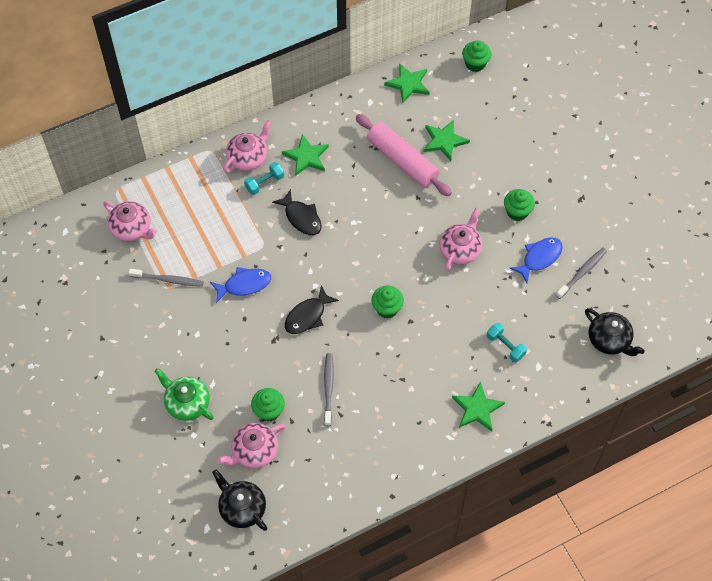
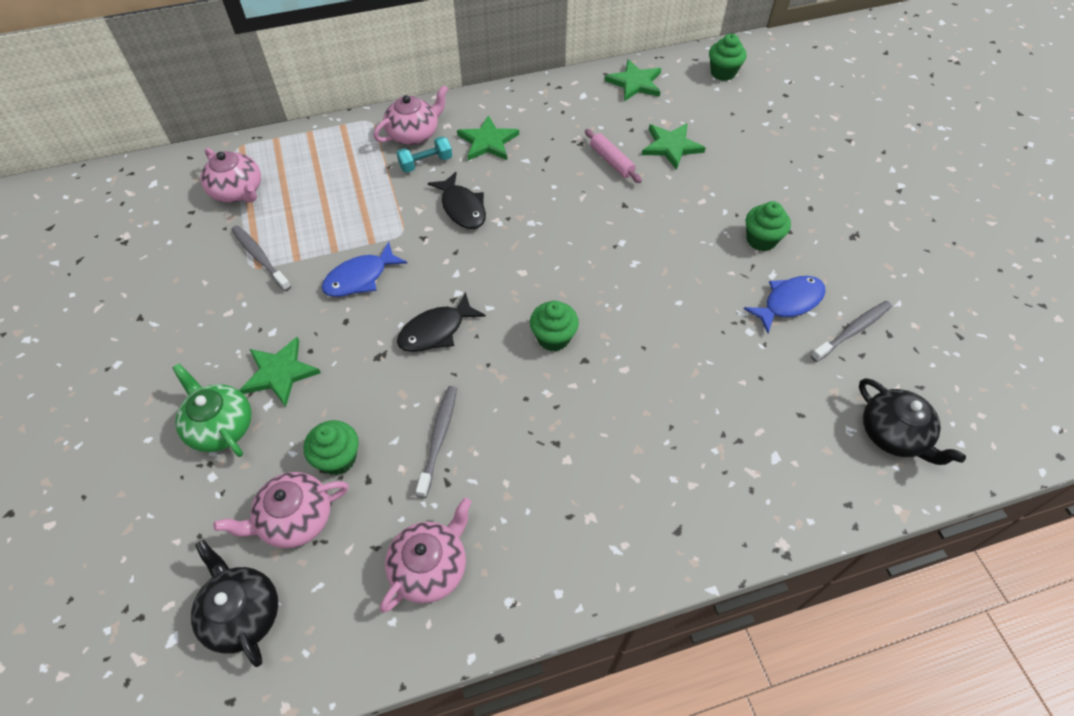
camera: 10 degrees right, 5 degrees down
(168, 280) = (260, 257): grey toothbrush -> grey toothbrush turned 150 degrees counterclockwise
(244, 285) = (360, 278): blue fish -> blue fish turned 150 degrees clockwise
(402, 161) = (611, 161): pink rolling pin -> pink rolling pin, size x0.51
(460, 249) = (674, 275): pink teapot -> pink teapot (430, 566)
(477, 408) = (668, 509): green star -> green star (280, 373)
(505, 346) = (725, 418): turquoise dumbbell -> none

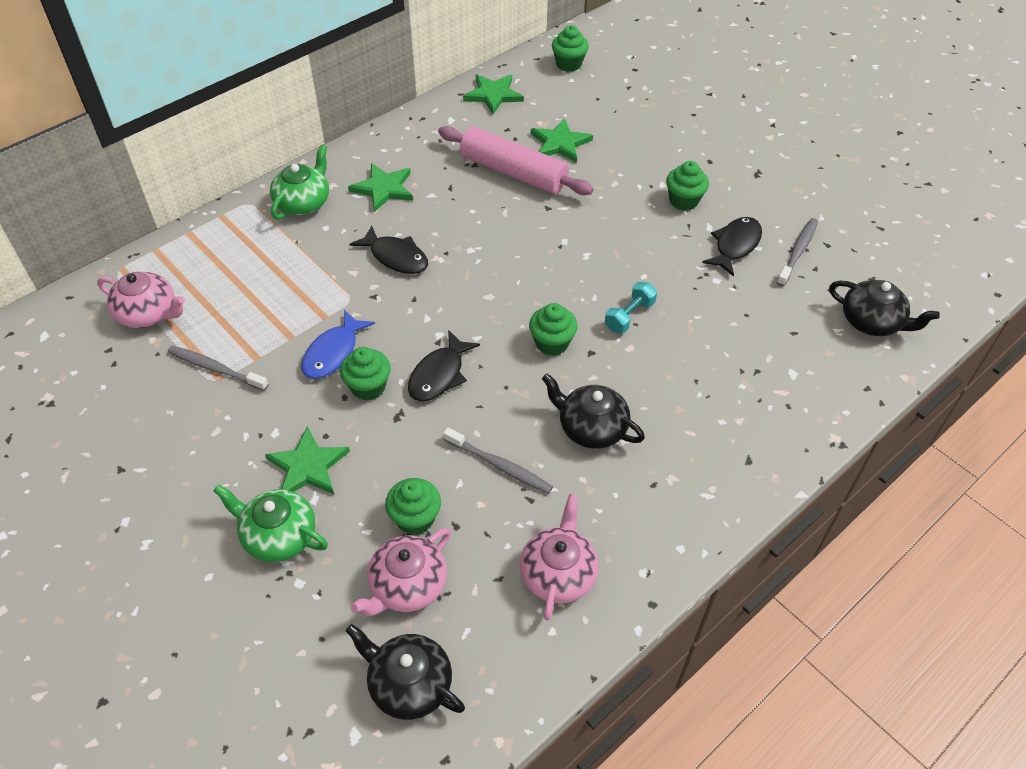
camera: 25 degrees left, 5 degrees down
(370, 319) = (368, 387): none -> green cupcake
(414, 133) = (303, 202): pink teapot -> green teapot
(426, 163) = (333, 227): turquoise dumbbell -> turquoise dumbbell (629, 316)
(439, 438) = (499, 466): grey toothbrush -> grey toothbrush turned 135 degrees clockwise
(542, 435) = (591, 428): none -> black teapot
(611, 161) = (513, 172): pink rolling pin -> pink rolling pin, size x1.95
(789, 302) = (735, 245): blue fish -> black fish

